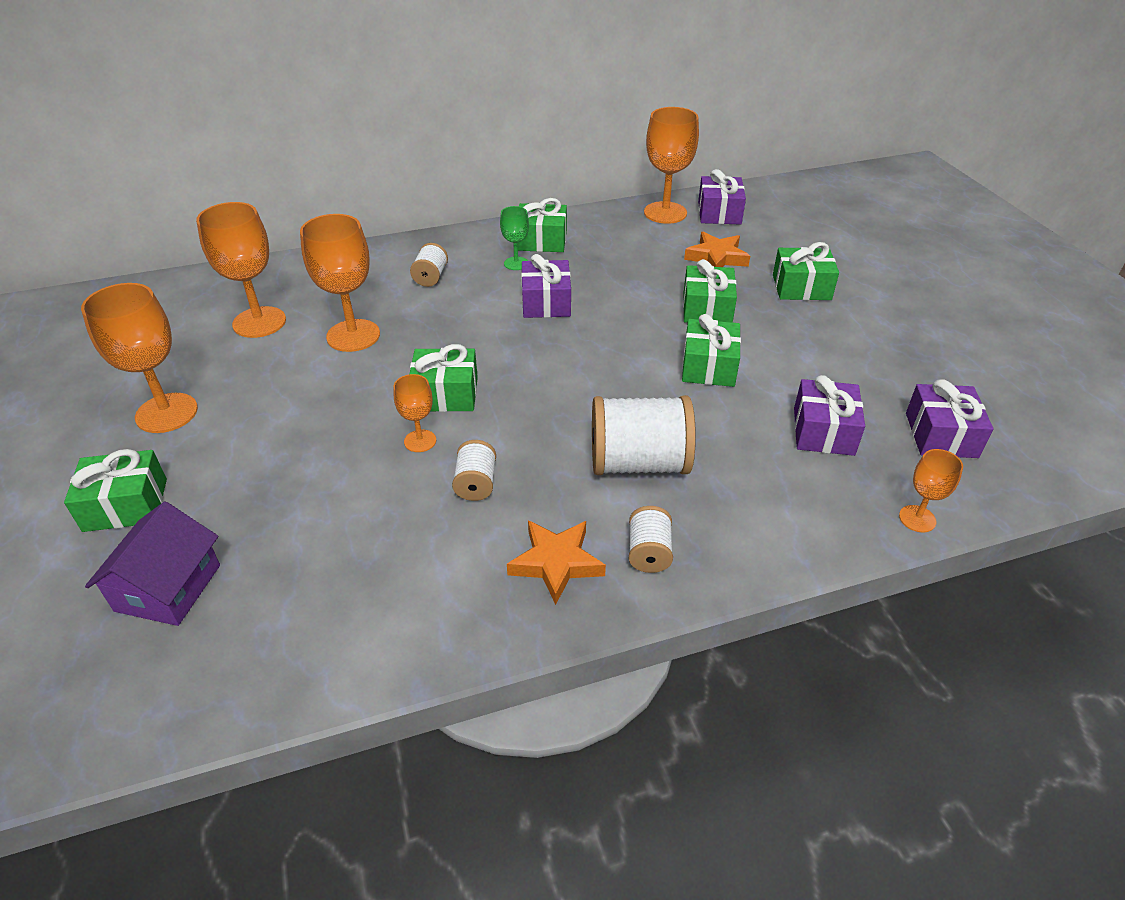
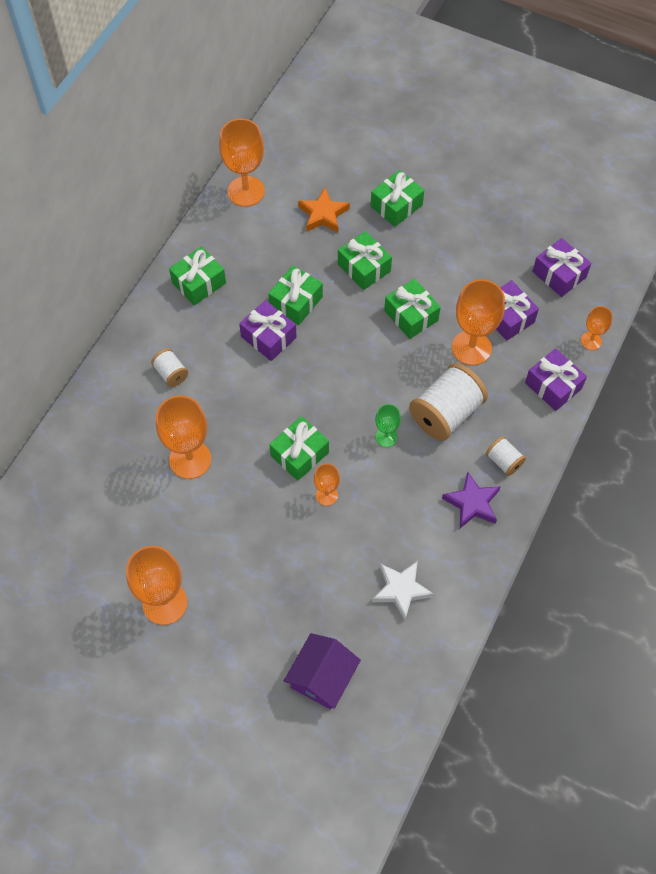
camera: 45 degrees left, 20 degrees up
(125, 505) = (233, 665): green gift -> green gift (296, 302)
(168, 588) = (322, 677): purple house -> purple house turned 60 degrees clockwise
(259, 322) = (116, 499): orange goblet -> orange goblet (471, 348)
(362, 579) = (401, 590): none -> white star
(476, 484) = (386, 494): white spool -> none
(516, 263) = (209, 317): green goblet -> green goblet (386, 437)
(556, 563) = (472, 503): orange star -> purple star
(719, 213) = (280, 165): purple gift -> purple gift (553, 386)

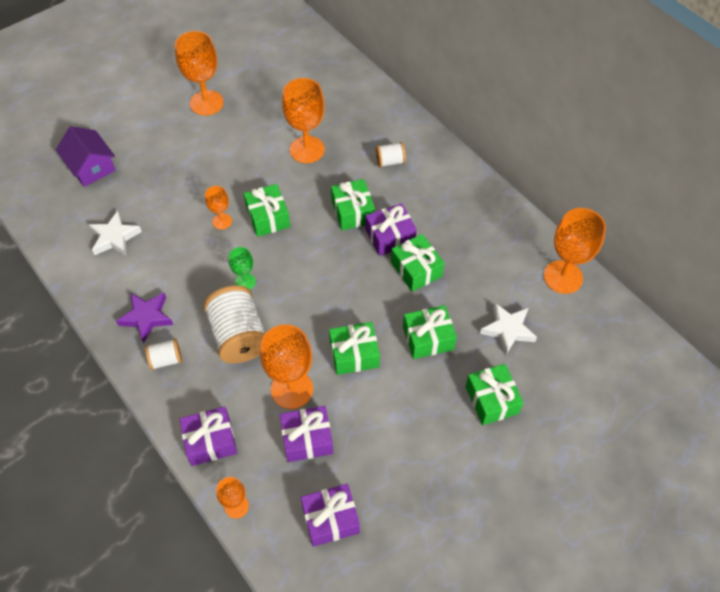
camera: 115 degrees right, 5 degrees down
(199, 283) = (471, 207): green gift -> green gift (353, 212)
(323, 214) = (508, 330): orange star -> white star

